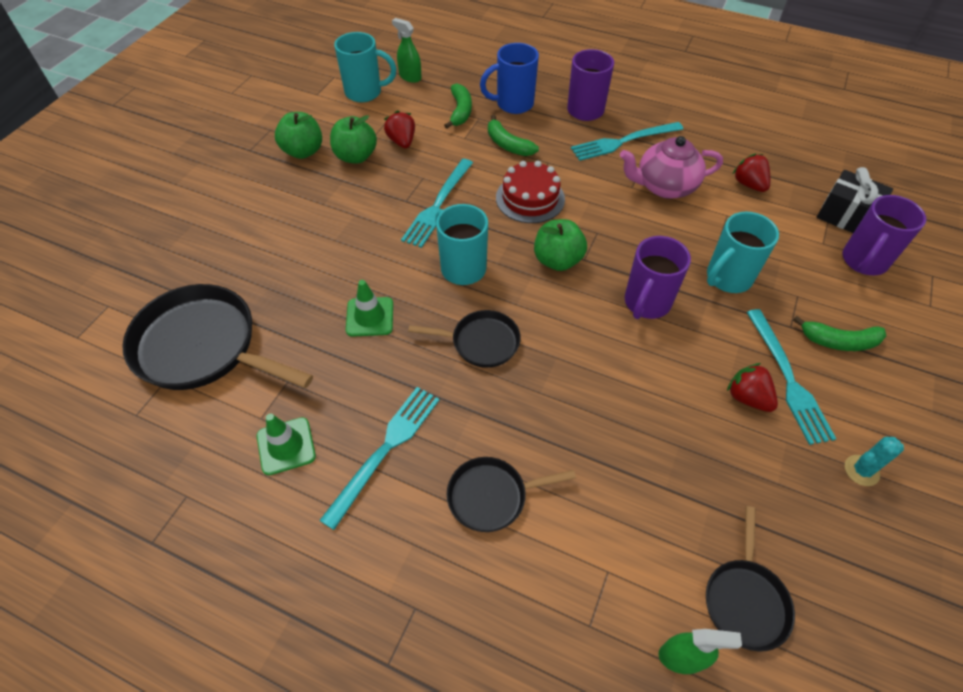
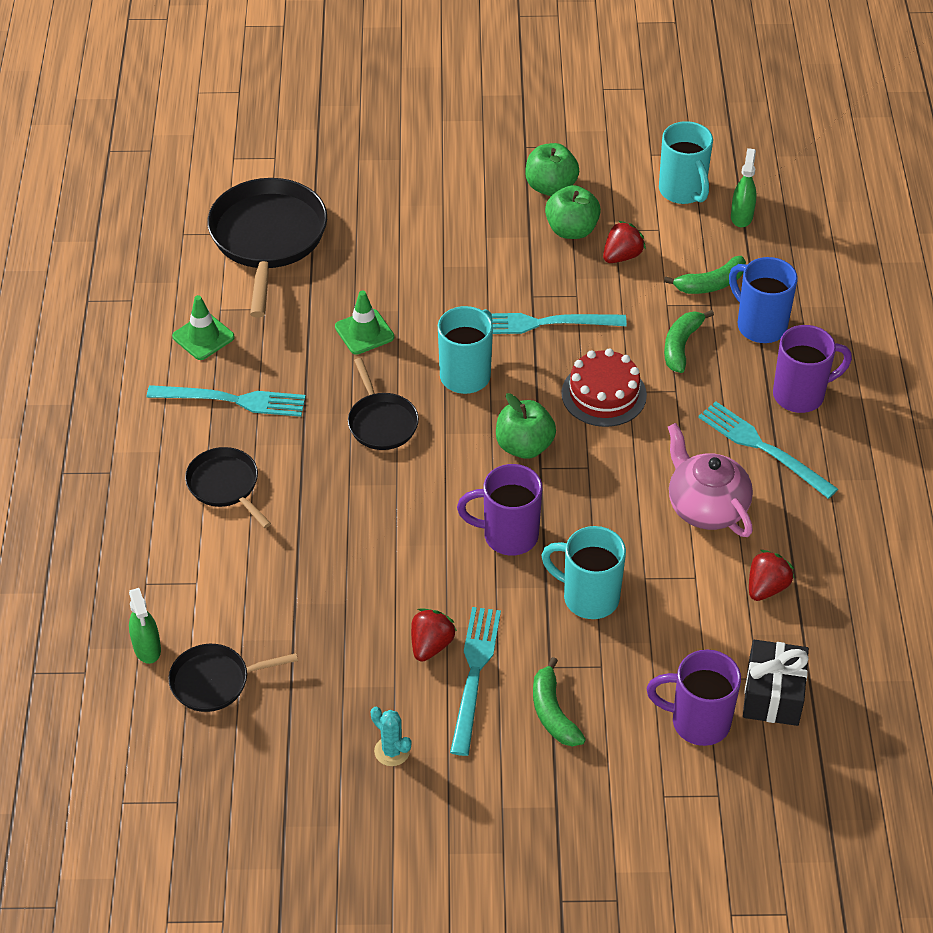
camera: 65 degrees right, 5 degrees down
(787, 378) = (474, 674): turquoise fork -> turquoise fork turned 135 degrees clockwise

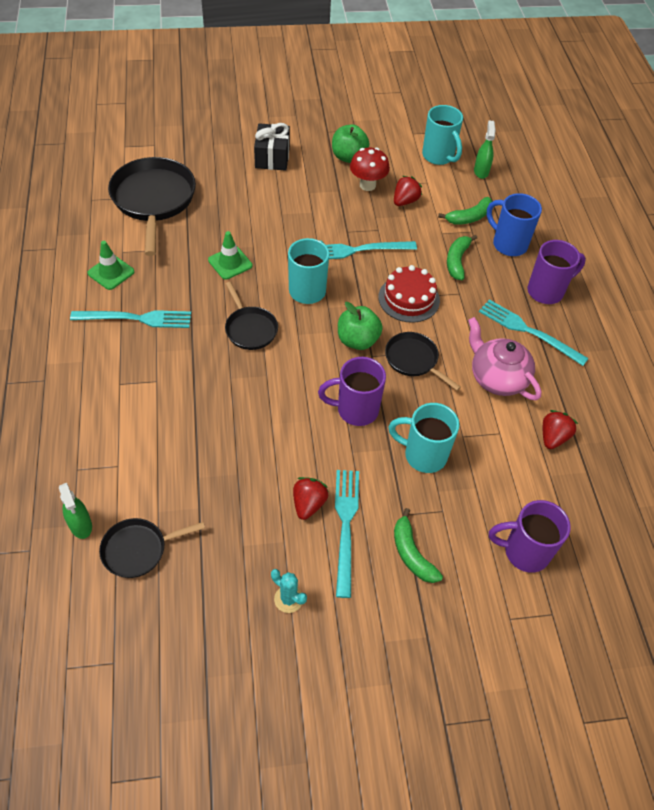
camera: 10 degrees left, 5 degrees up
(225, 485) = (135, 385): black pan -> black pan (413, 360)
(571, 230) = (367, 185): green apple -> red mushroom
(772, 695) = (576, 524): black gift -> black gift (272, 157)

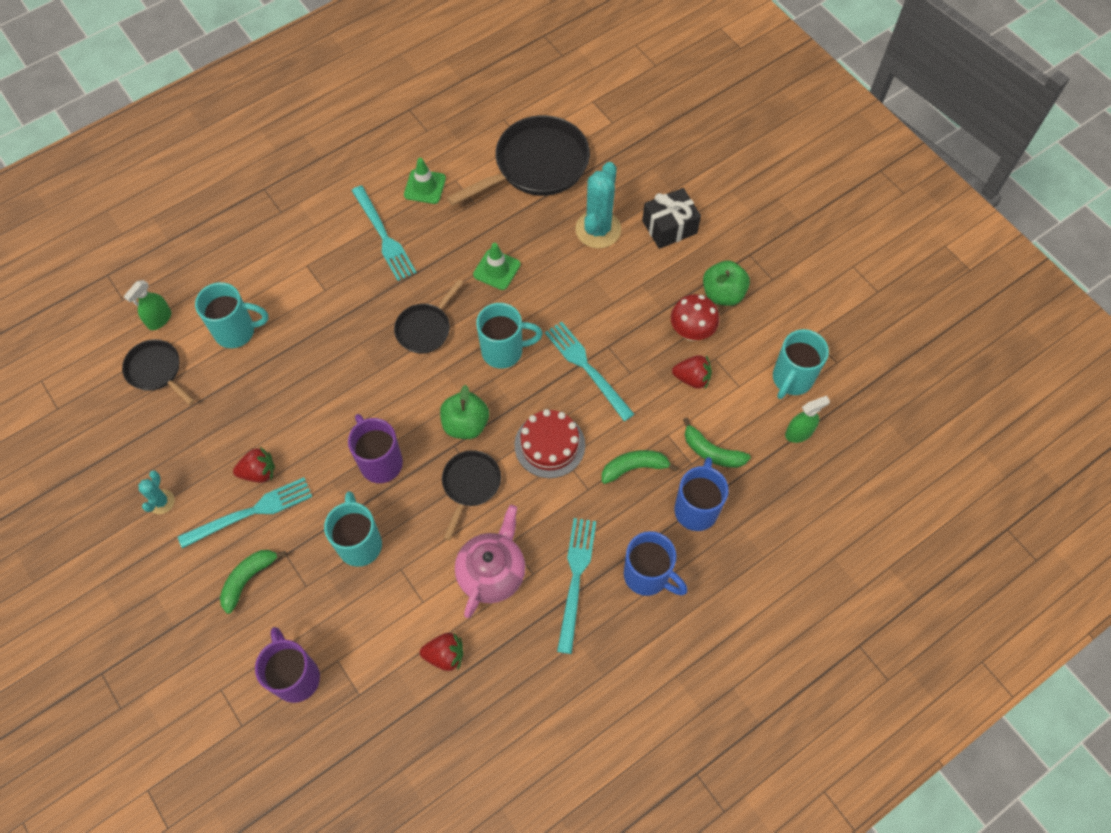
camera: 65 degrees right, 10 degrees up
(146, 464) = (237, 331): none -> turquoise mug
(242, 193) = (598, 229): none -> turquoise cactus
(547, 291) = (648, 576): purple mug -> blue mug

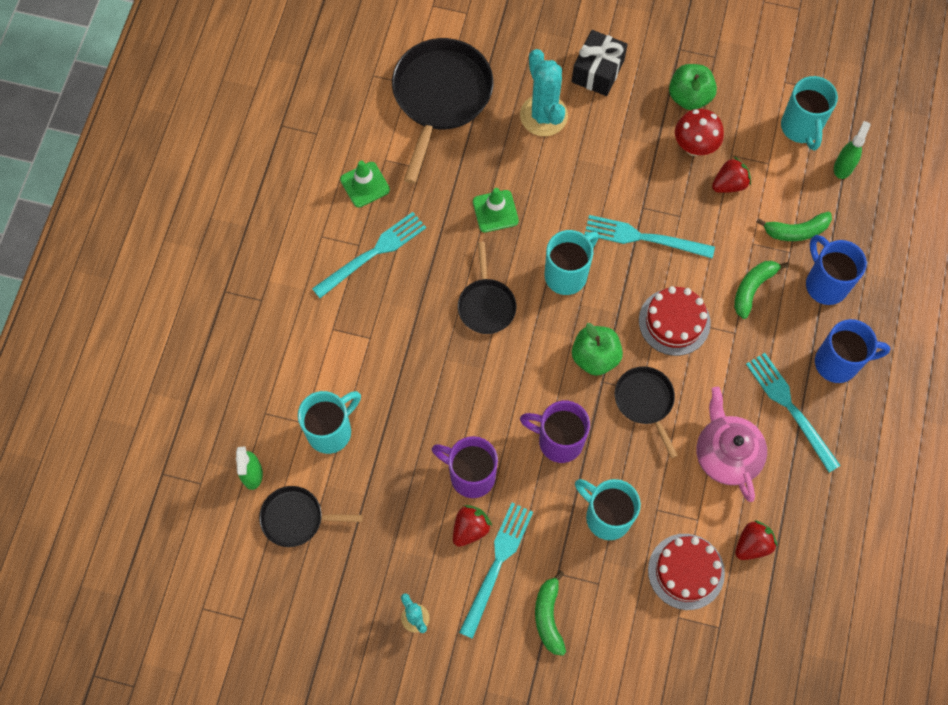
camera: 40 degrees left, 5 degrees up
(296, 676) = (660, 655): purple mug -> purple mug (470, 475)
(376, 632) = (686, 571): none -> red cake
(383, 236) = (372, 254): turquoise fork -> turquoise fork turned 60 degrees counterclockwise

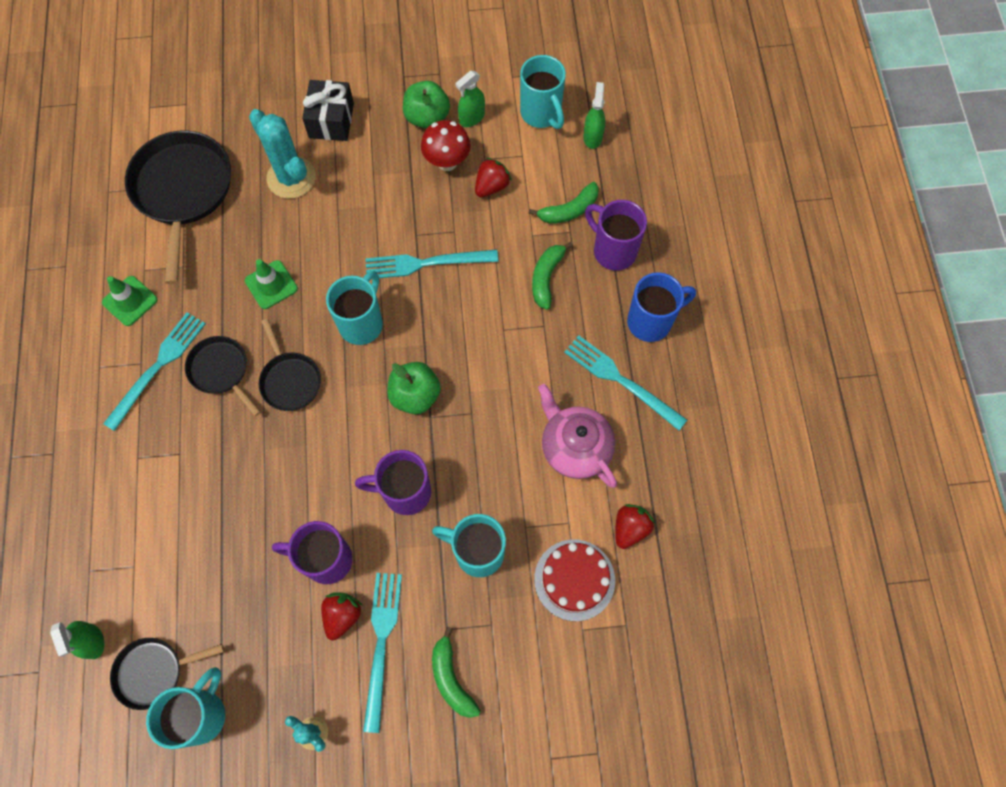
camera: 20 degrees left, 0 degrees up
(331, 431) = (165, 565): turquoise mug -> turquoise mug (202, 714)
(645, 402) = (479, 423): black pan -> black pan (221, 371)
(674, 322) = (482, 334): red cake -> none
(732, 111) = (471, 118): none -> green spray bottle
(825, 284) = (613, 251): blue mug -> purple mug

